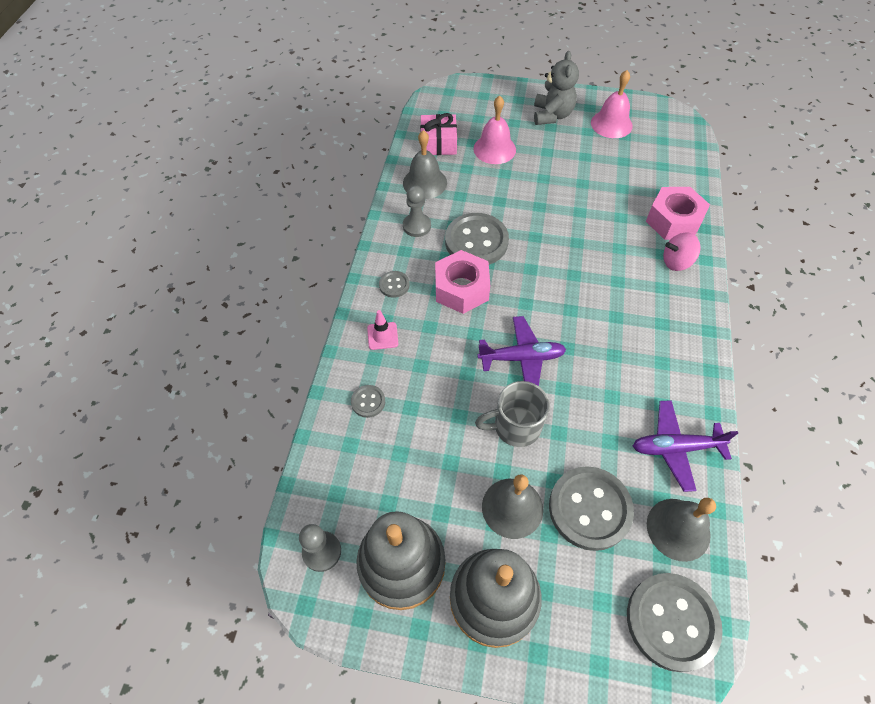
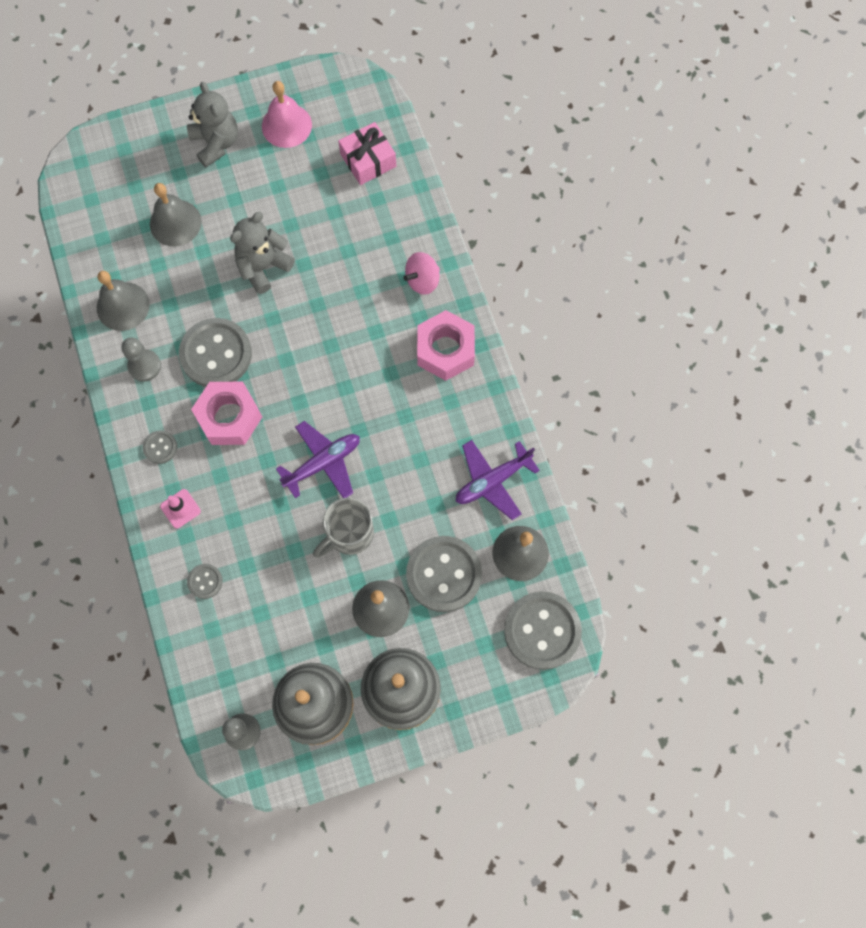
camera: 30 degrees left, 15 degrees up
(438, 143) = (109, 244): pink gift -> pink gift (368, 160)
(494, 149) = (175, 223): pink bell -> grey bell
(546, 200) = (263, 266): none -> grey teddy bear
(673, 221) = (401, 230): pink nut -> pink nut (445, 350)

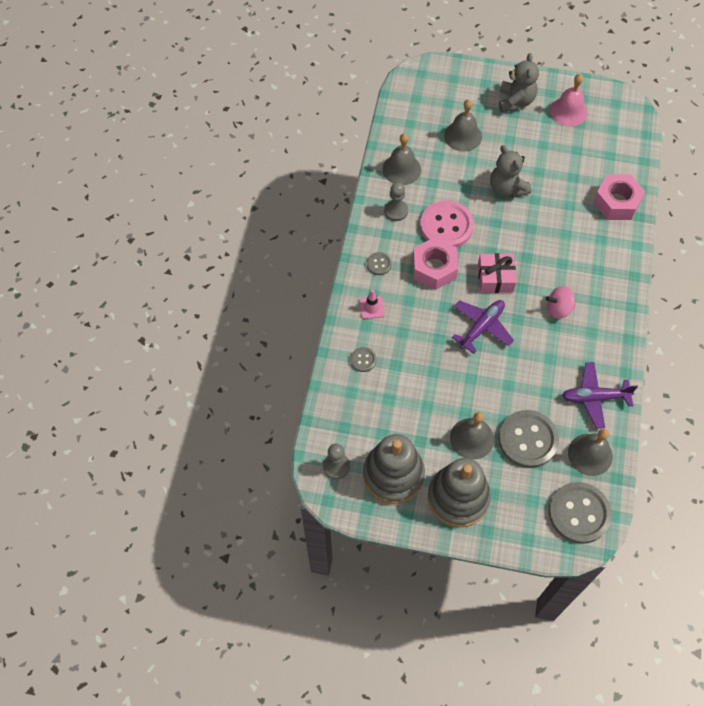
camera: 30 degrees right, 10 degrees down
(216, 354) = (446, 226): grey button -> pink button
(263, 266) = (507, 188): grey teddy bear -> grey teddy bear turned 105 degrees counterclockwise
(323, 463) = (482, 327): purple plane -> purple plane turned 45 degrees counterclockwise
(349, 534) = (475, 380): grey mug -> none
(368, 160) = (613, 156): pink gift -> pink gift (495, 278)
(422, 280) = (612, 247): pink spinning top -> pink spinning top (558, 309)
(445, 350) = (605, 298): pink nut -> pink nut (616, 202)

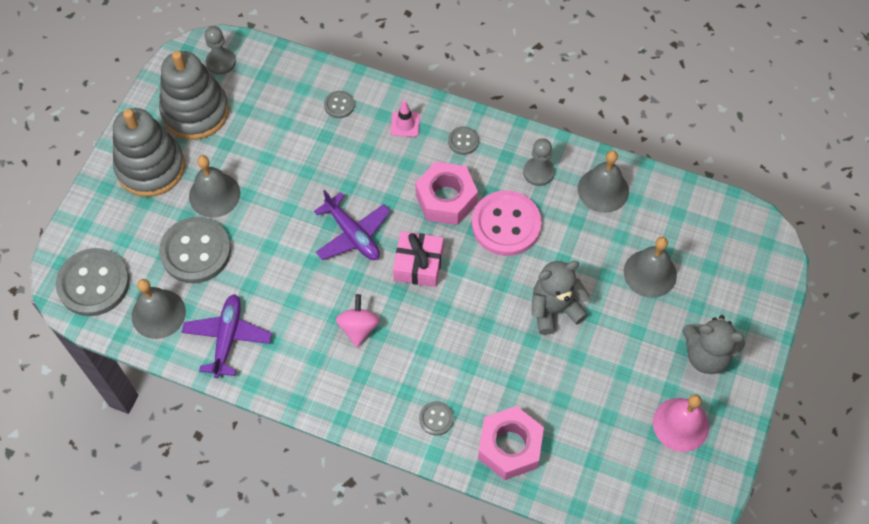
camera: 100 degrees right, 0 degrees up
(611, 248) = (436, 418): none -> grey button

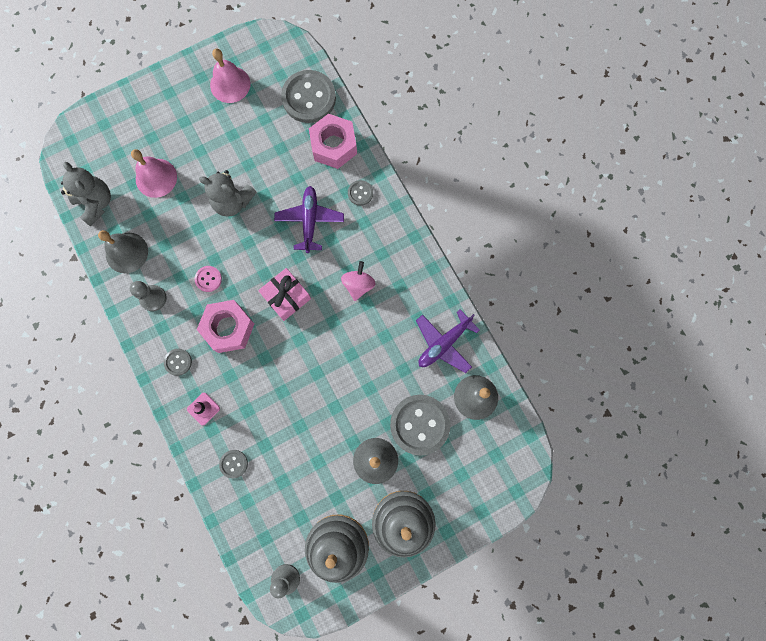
camera: 140 degrees left, 15 degrees up
(94, 283) = (503, 456): grey button -> grey button (309, 98)
(352, 234) = (309, 352): purple plane -> purple plane (310, 221)
(358, 328) = (358, 285): pink spinning top -> pink spinning top turned 150 degrees clockwise
(506, 224) = (208, 279): pink button -> pink button, size x0.46
(650, 273) = (156, 178): grey bell -> pink bell
(706, 355) = (176, 108): grey teddy bear -> grey teddy bear (96, 203)

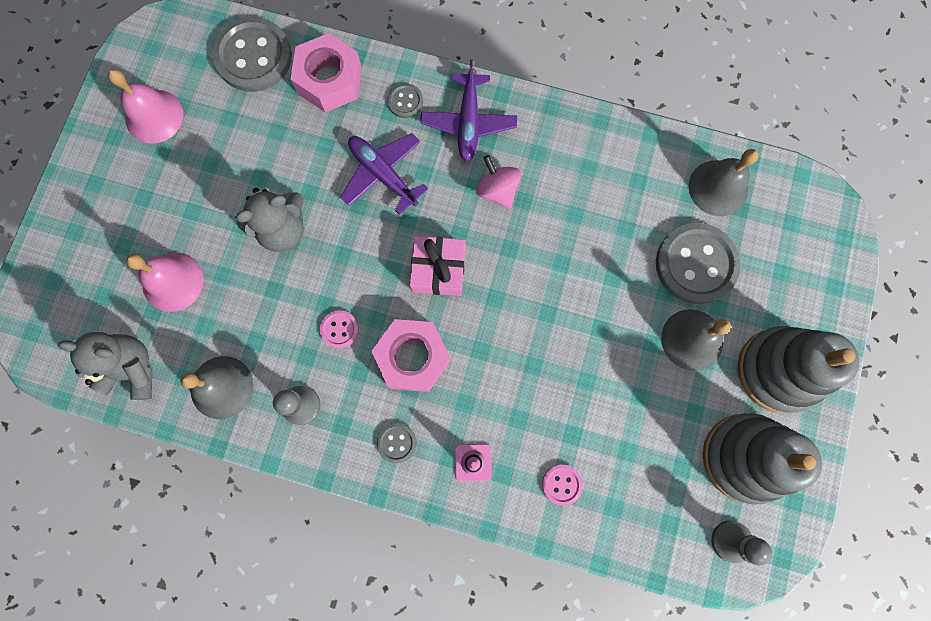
camera: 45 degrees left, 0 degrees up
(233, 464) = (561, 484): grey button -> pink button
(444, 343) = (636, 167): purple plane -> purple plane (468, 122)

